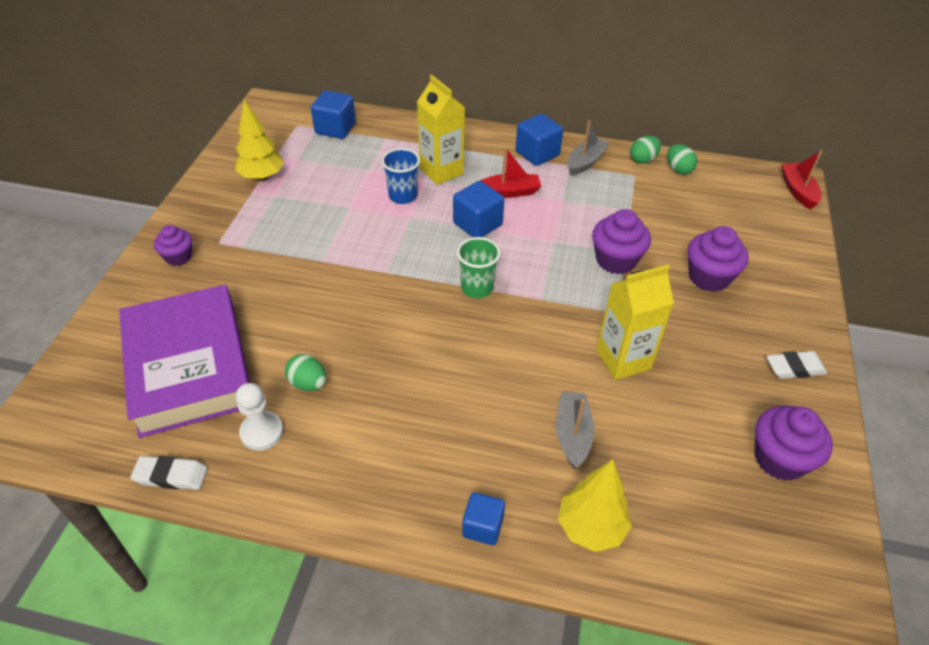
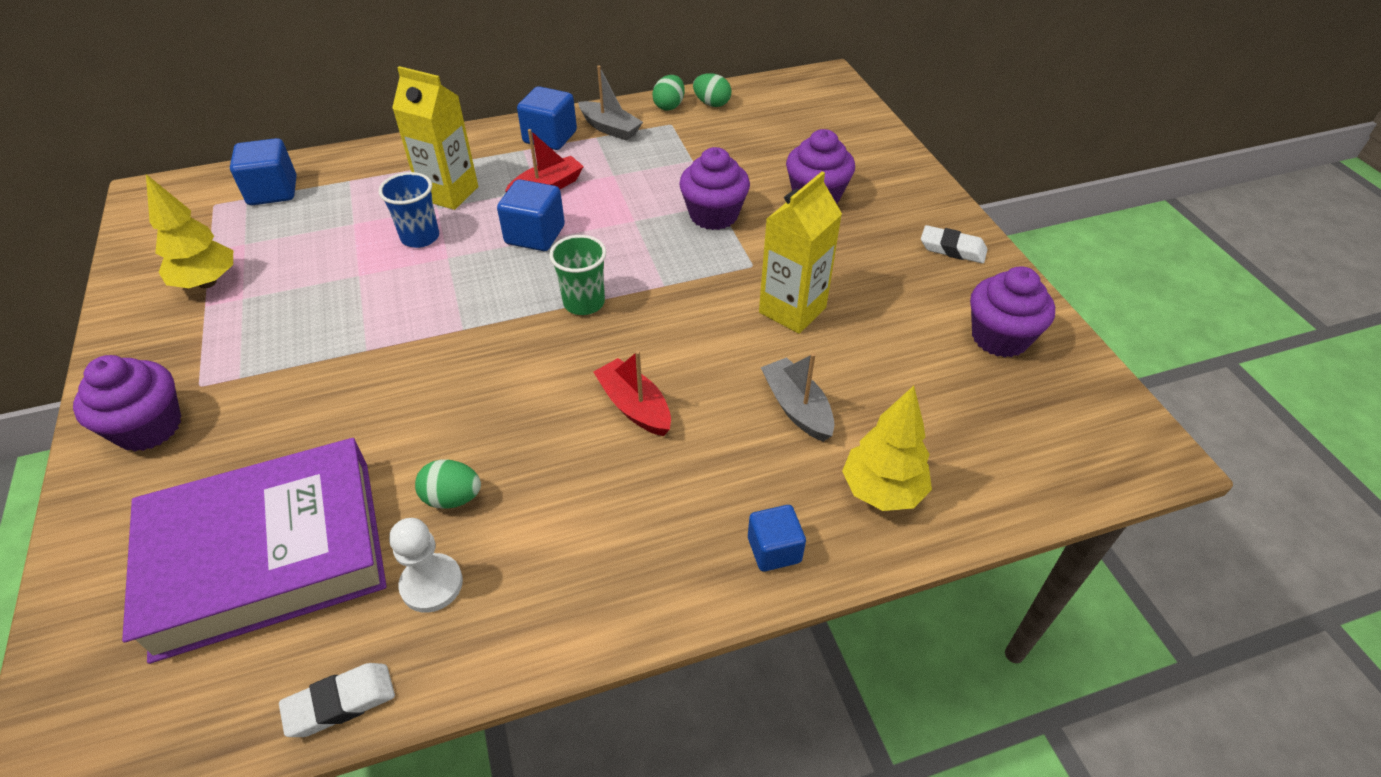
camera: 30 degrees left, 0 degrees up
(178, 257) = (149, 427): purple cupcake -> purple cupcake, size x1.58
(189, 366) = (267, 555): purple book -> purple book turned 60 degrees counterclockwise
(585, 162) = (610, 128): grey boat -> grey boat turned 120 degrees clockwise
(794, 368) = (952, 249): white eraser -> white eraser turned 60 degrees clockwise
(797, 191) = (838, 86): red boat -> red boat (634, 406)

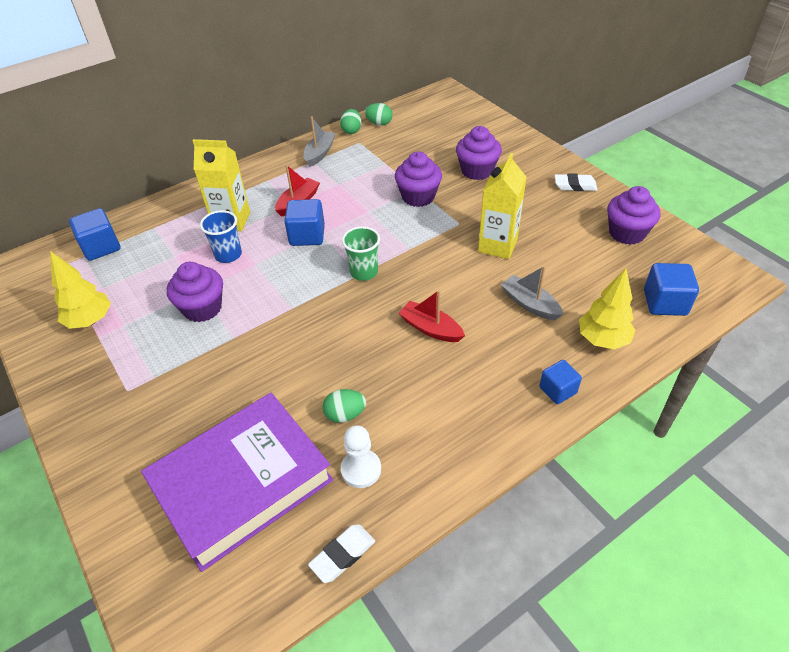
camera: 15 degrees left, 0 degrees up
(149, 427) = (107, 427): purple cupcake -> purple cupcake (202, 308)
(550, 137) = (281, 168): blue cube -> blue cube (664, 302)
(610, 128) = (319, 153): grey boat -> grey boat turned 90 degrees counterclockwise

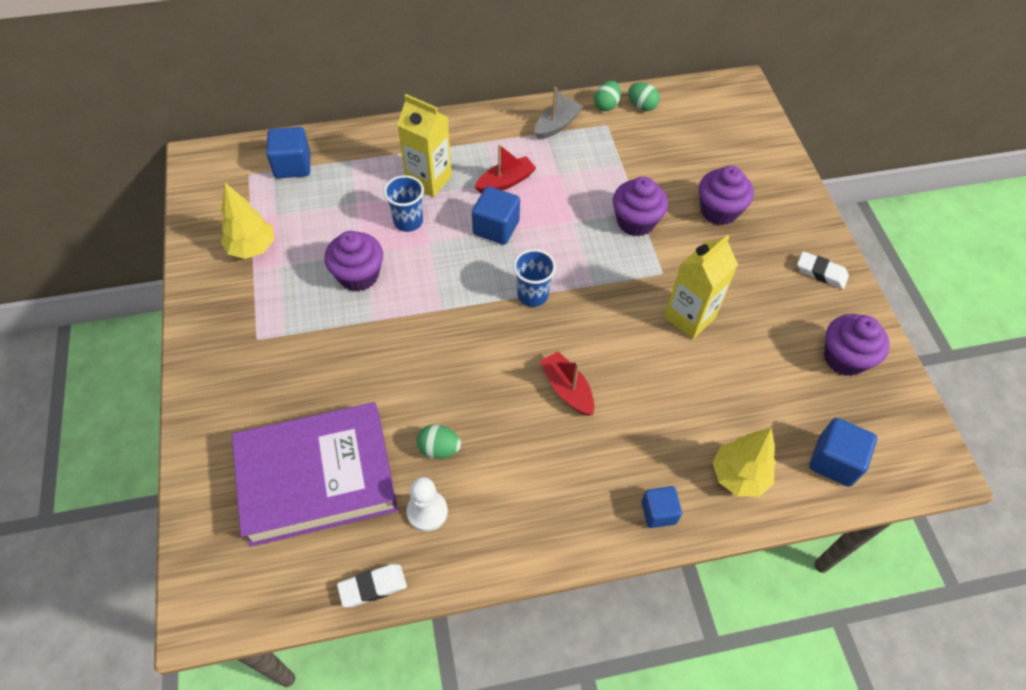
camera: 20 degrees right, 10 degrees up
(364, 272) = (532, 295): green cup -> blue cup
(530, 304) = (685, 402): grey boat -> none

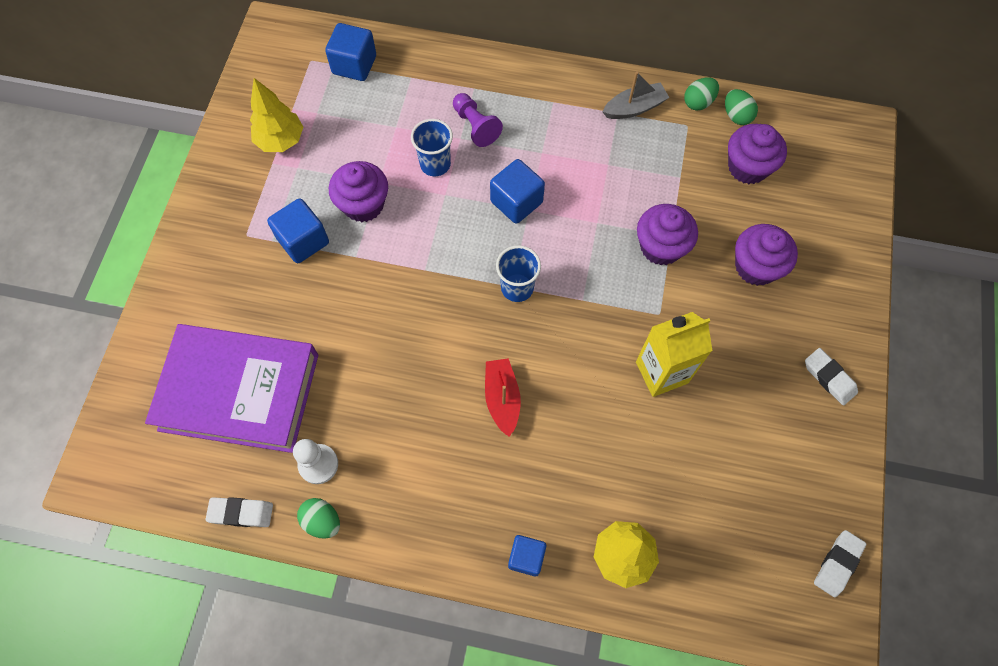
camera: 25 degrees right, 10 degrees up
(429, 180) = (475, 126): yellow carton -> purple pawn
(439, 449) = (356, 409): green egg -> green egg (322, 521)
(505, 182) = (550, 155): red boat -> none
(834, 461) = (728, 583): blue cube -> blue cube (303, 241)
(844, 358) = (801, 480): purple cupcake -> purple cupcake (747, 167)
(908, 410) = (837, 564): none -> white eraser

